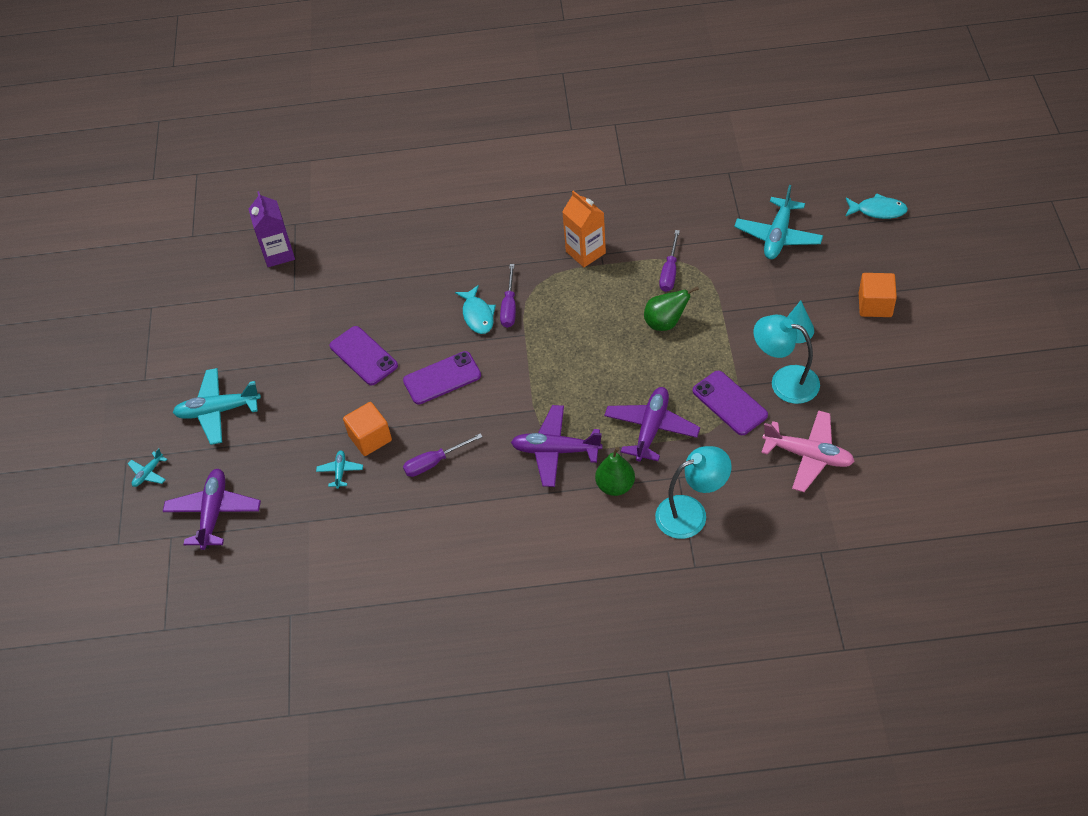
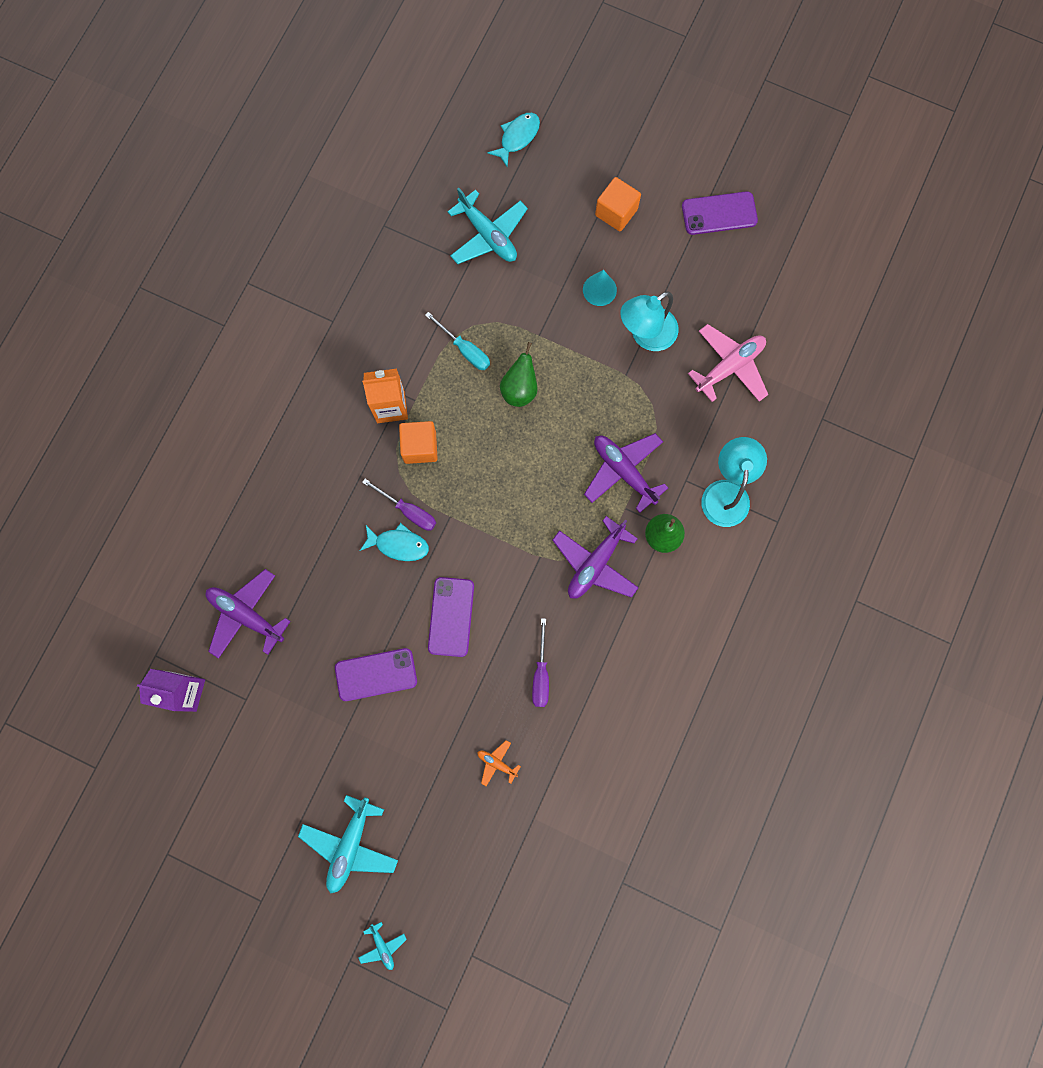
camera: 65 degrees left, 25 degrees up
(214, 513) = (469, 902): purple plane -> purple plane (246, 615)
(340, 471) = (497, 763): turquoise plane -> orange plane
(370, 438) = (477, 717): orange cube -> orange cube (420, 447)
(669, 272) = (465, 350): purple screwdriver -> turquoise screwdriver
(729, 403) = (639, 393): purple phone -> purple phone (719, 213)

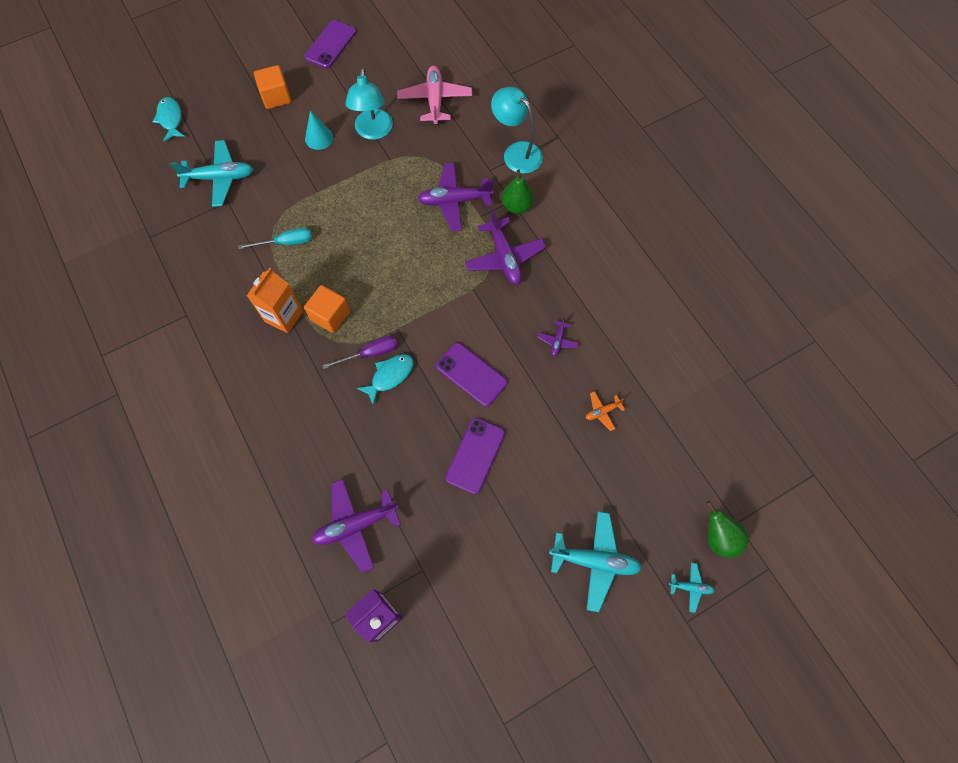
camera: 55 degrees left, 10 degrees down
(350, 845) = (594, 561): turquoise plane -> turquoise plane turned 45 degrees counterclockwise
(519, 389) = (344, 227): green pear -> green pear (718, 537)
(541, 674) = (557, 341): purple screwdriver -> purple plane

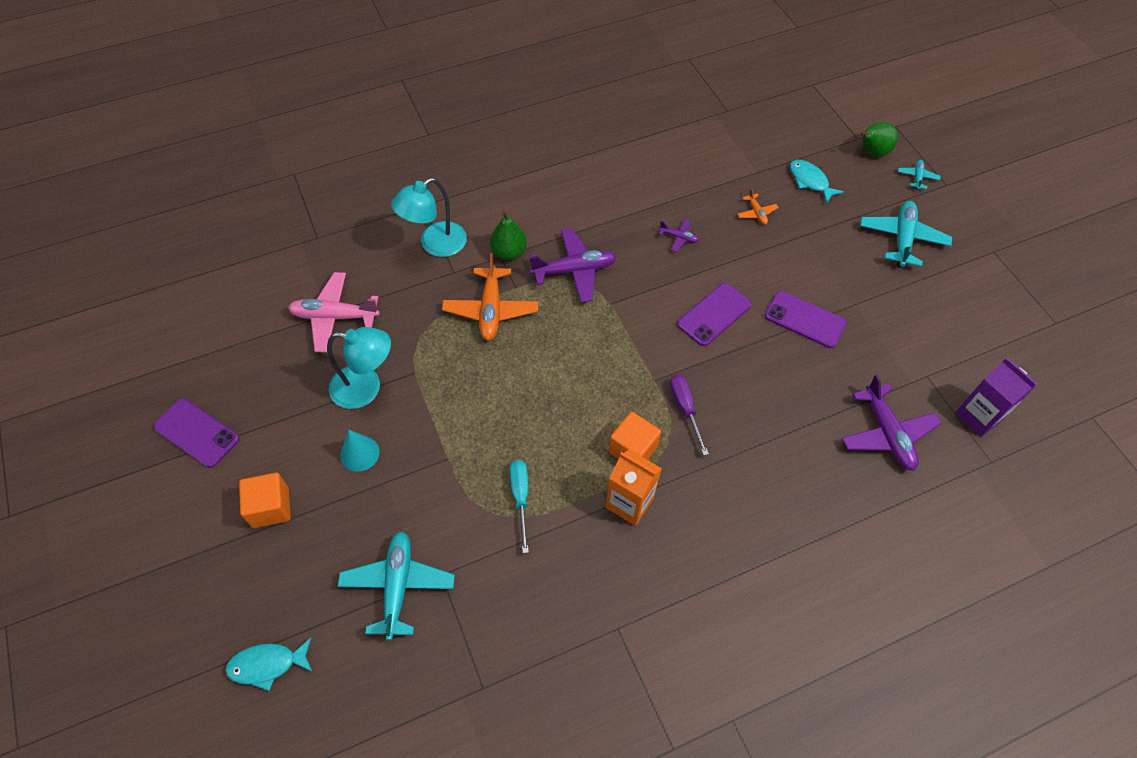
camera: 85 degrees left, 10 degrees down
(390, 376) = (714, 391): turquoise fish -> turquoise fish (810, 181)
(454, 201) = (491, 310): purple plane -> orange plane

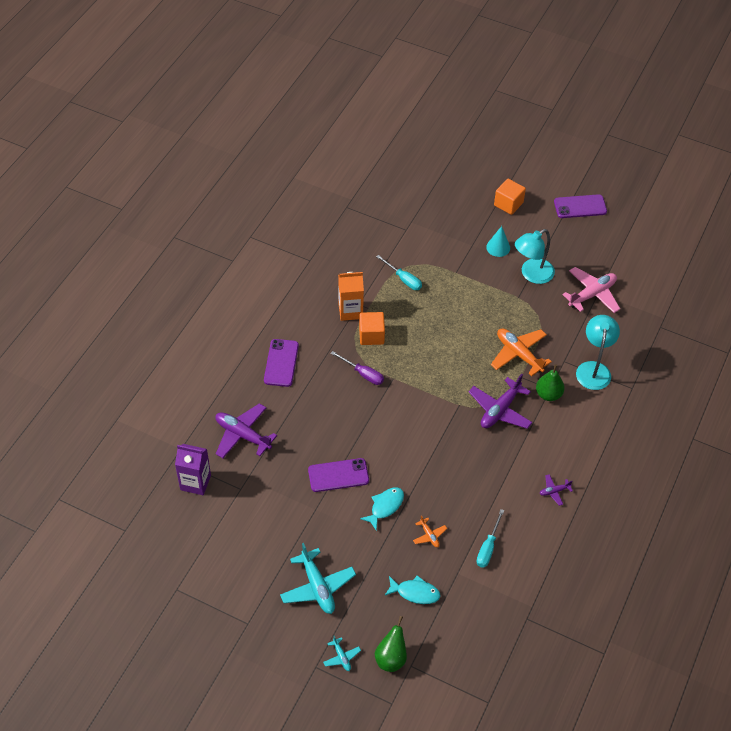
camera: 140 degrees right, 5 degrees down
(267, 665) = (439, 161): turquoise fish -> turquoise fish (385, 507)
(398, 586) = (419, 214): turquoise plane -> none
(679, 237) = (461, 478): purple plane -> purple plane (554, 491)
(710, 172) = (488, 547): none -> turquoise screwdriver
(714, 314) = (394, 440): purple phone -> purple phone (281, 363)
(756, 213) = (429, 535): orange plane -> orange plane turned 150 degrees counterclockwise

